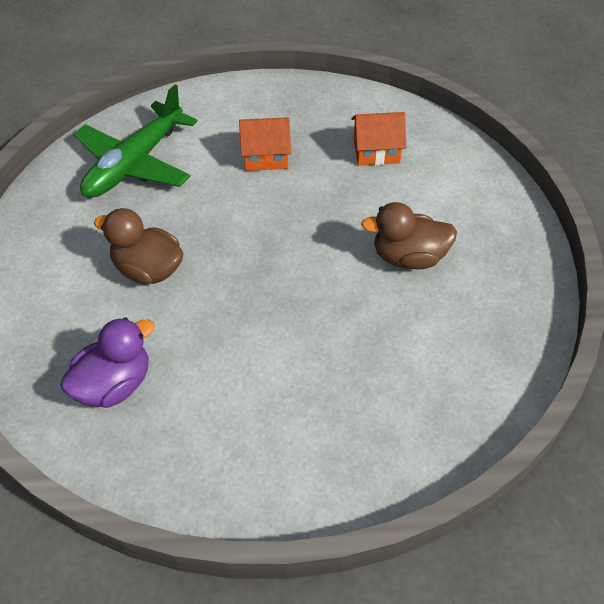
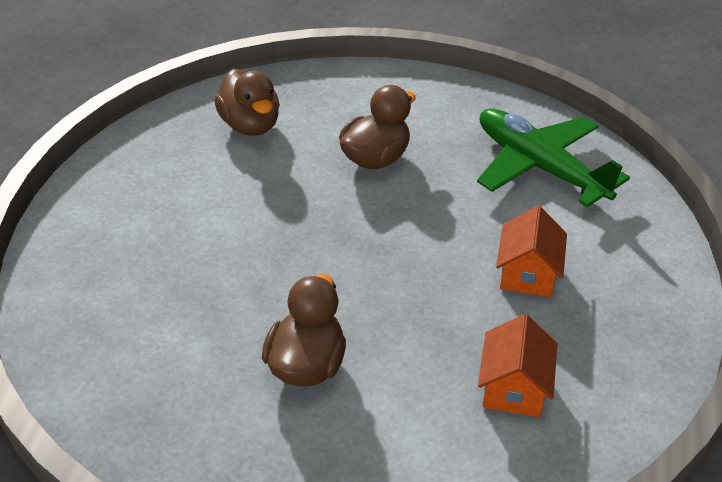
camera: 105 degrees right, 10 degrees down
(114, 385) = (250, 125): purple duck -> brown duck

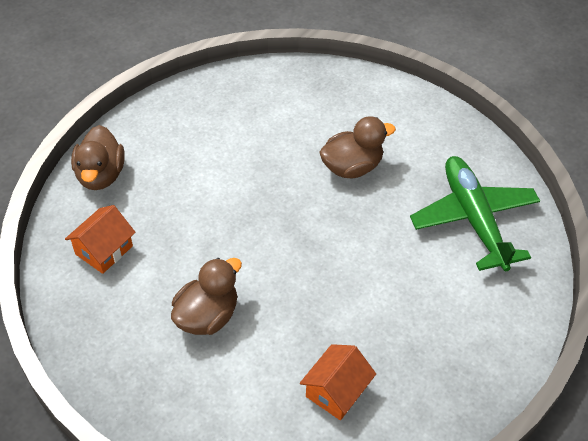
camera: 25 degrees right, 10 degrees up
(250, 125) = (277, 106): brown duck -> brown duck (101, 175)
(527, 273) = (405, 306): orange house -> orange house (104, 250)

